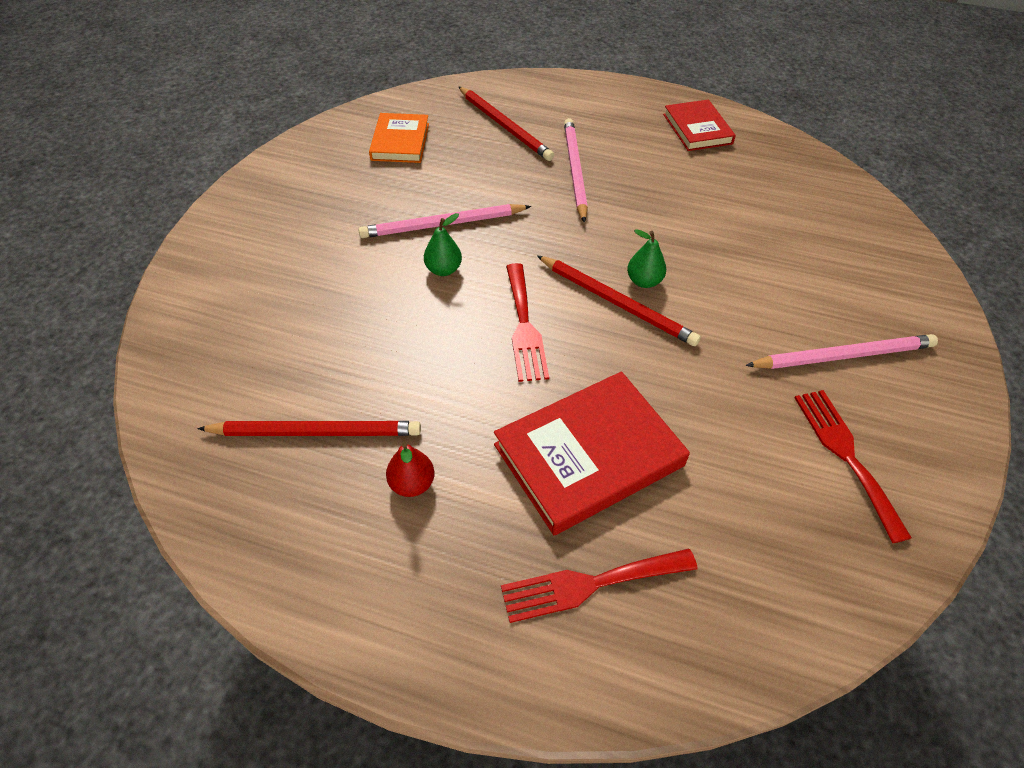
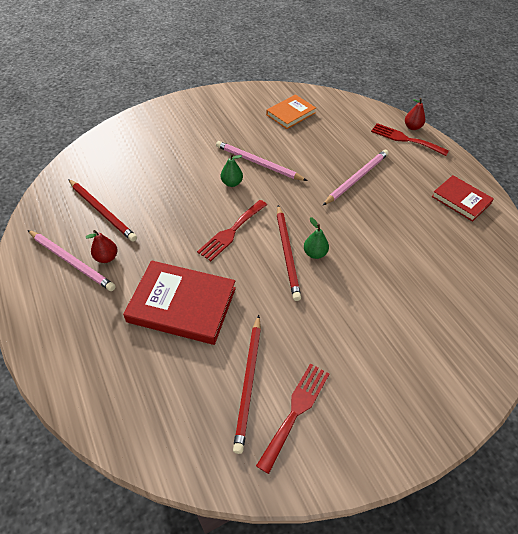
camera: 45 degrees right, 0 degrees up
(505, 126) = (351, 135): red pencil -> red pencil (248, 383)
(555, 80) = (412, 127): none -> red pear
(590, 584) = (113, 352): red fork -> red fork (405, 139)
(697, 129) = (461, 200): red book -> red book turned 75 degrees counterclockwise
(843, 356) = (368, 369): pink pencil -> pink pencil (72, 261)

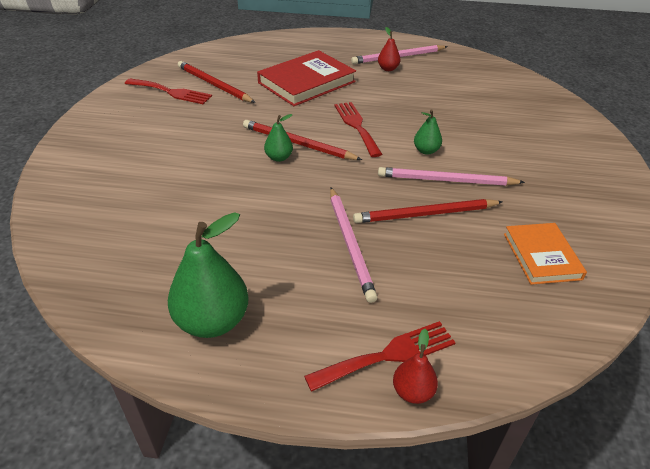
camera: 125 degrees right, 10 degrees down
(102, 211) = (445, 79): red pencil -> red pencil (425, 214)
(258, 163) = (446, 180): pink pencil -> pink pencil turned 150 degrees counterclockwise
(296, 411) = (171, 92): red fork -> red fork turned 45 degrees counterclockwise
(461, 200) = (212, 321): red book -> green pear

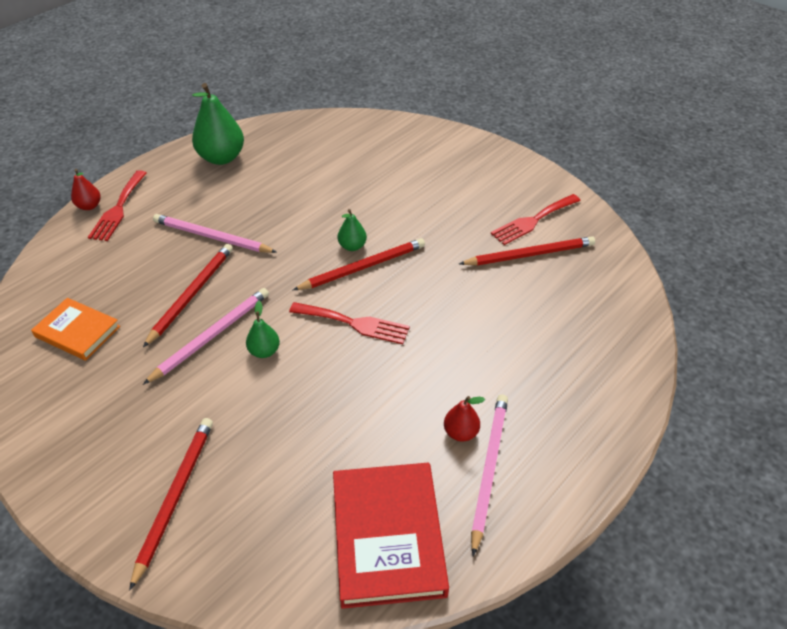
camera: 125 degrees right, 5 degrees up
(307, 82) = (481, 330): red book -> red book (387, 536)
(553, 133) = (175, 496): none -> red pencil

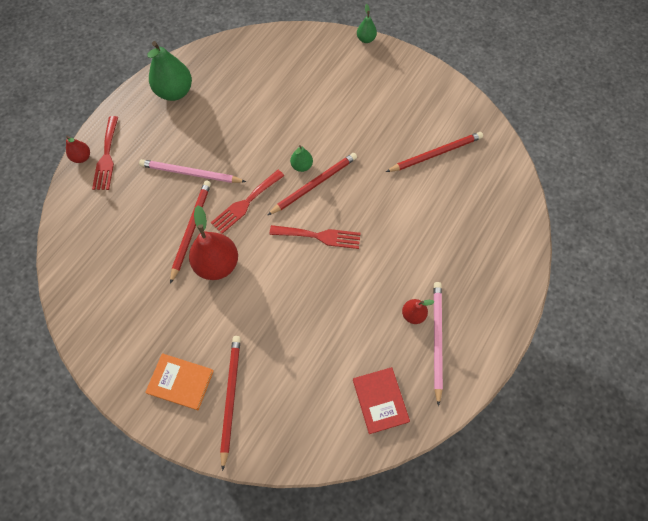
camera: 10 degrees left, 20 degrees up
(77, 331) = (115, 276): orange book -> orange book (181, 382)
(211, 336) = (217, 264): pink pencil -> red pear
(264, 351) = (260, 271): green pear -> green pear (366, 39)
(387, 536) = (380, 400): red book -> red book, size x0.62
(533, 221) = (433, 121): red fork -> red fork (245, 203)

